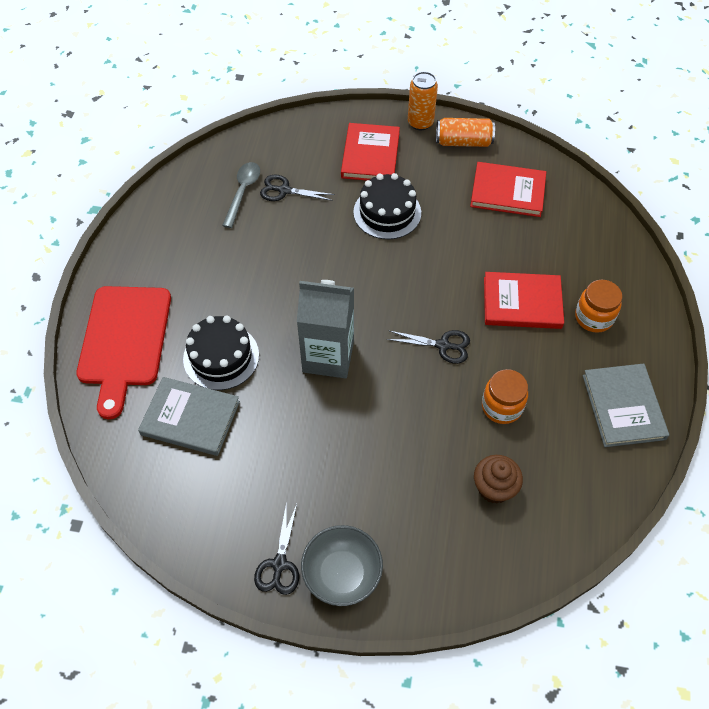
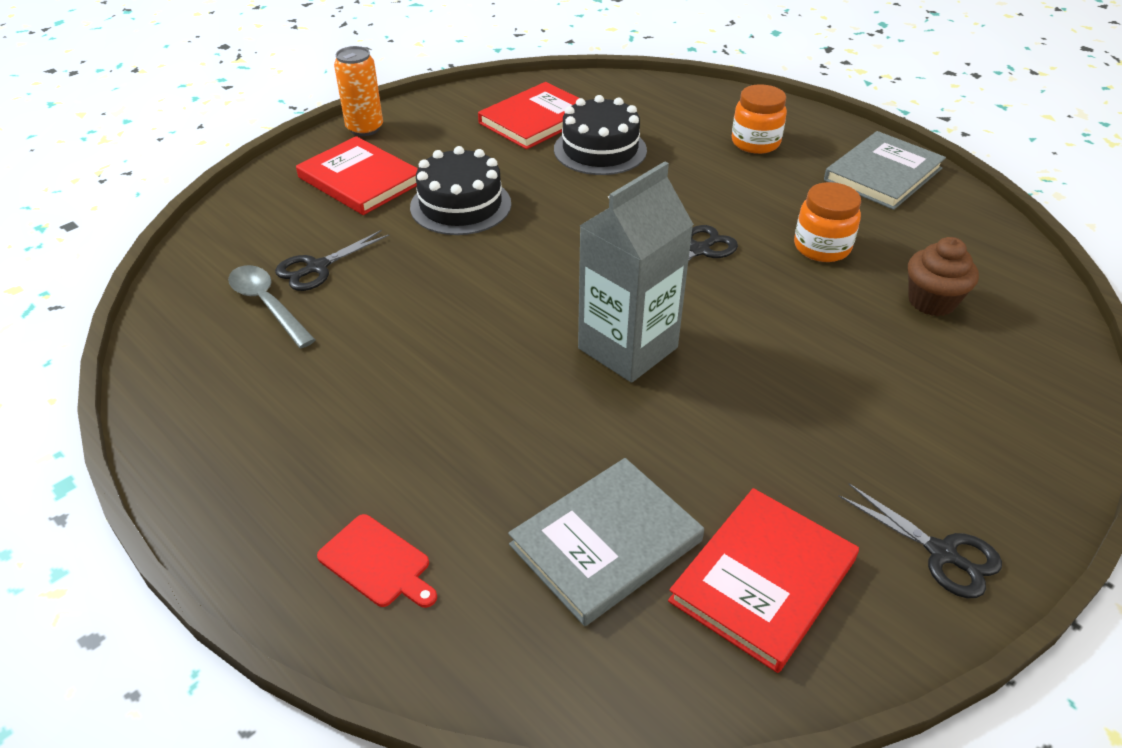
camera: 55 degrees left, 15 degrees down
(124, 341) = (377, 563): red cutting board -> red cutting board, size x0.44
(221, 357) = (526, 455): black cake -> black cake (600, 150)
(342, 574) = (991, 491): grey bowl -> none
(463, 142) = (432, 115): orange can -> none
(522, 303) = (693, 174): red book -> red book (763, 580)
(623, 407) = (882, 174): grey book -> grey book turned 75 degrees counterclockwise

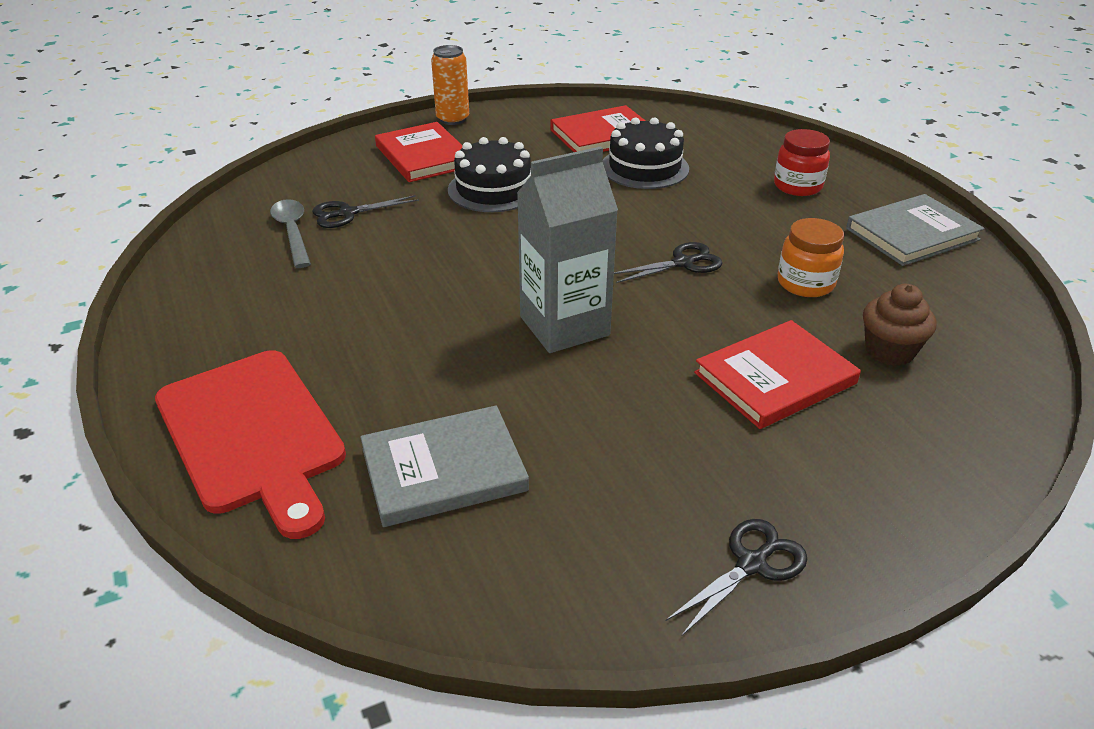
camera: 20 degrees right, 5 degrees down
(377, 563) = (252, 434): red cutting board -> red cutting board, size x2.30
(755, 143) = (797, 186): orange jar -> red jar
(763, 580) = (563, 537): red book -> red book (775, 378)
(942, 553) = (752, 564): black scissors -> black scissors turned 105 degrees counterclockwise

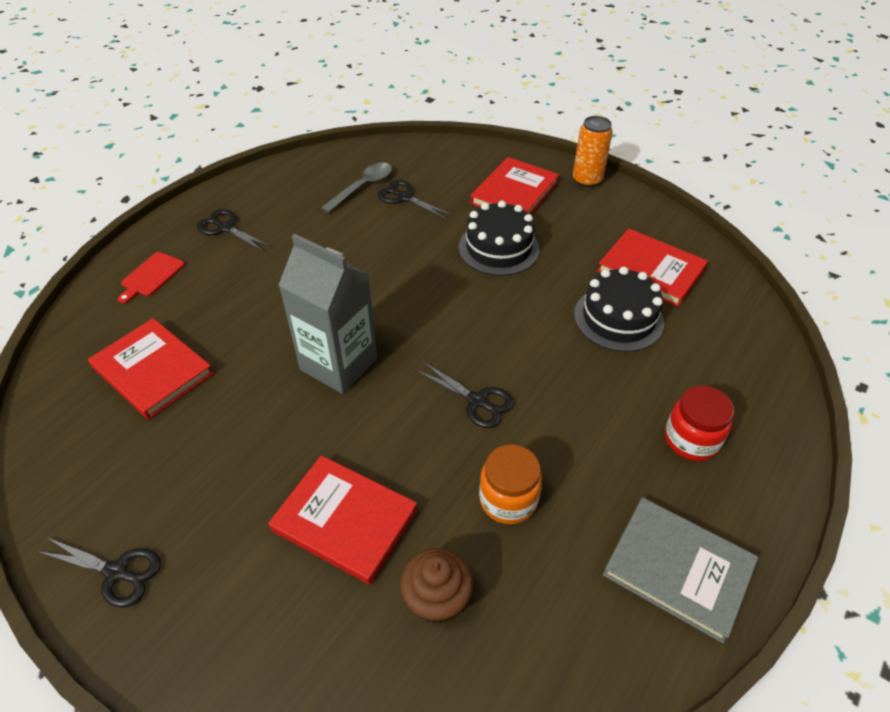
camera: 60 degrees right, 10 degrees up
(232, 348) = (225, 228): none -> black scissors
(252, 434) = (151, 276): red cutting board -> red cutting board, size x0.44
(444, 470) = (152, 371): grey book -> red book

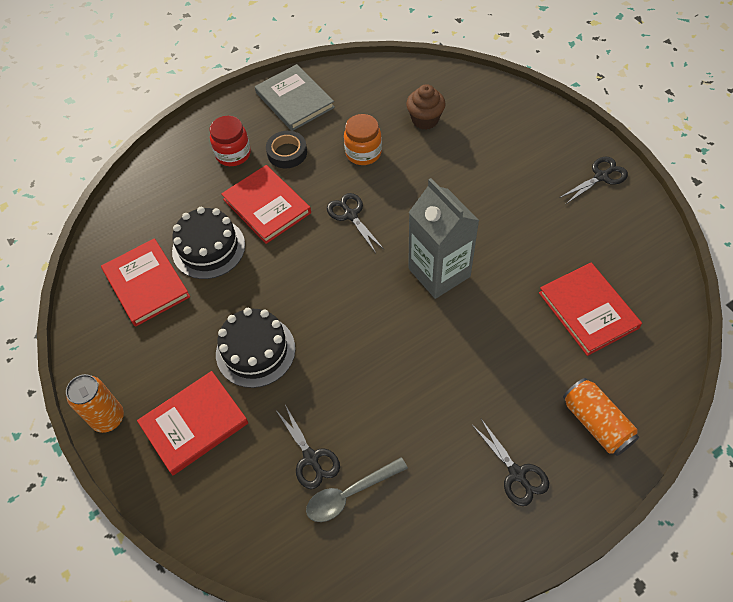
camera: 155 degrees left, 10 degrees up
(117, 572) = (601, 176): black scissors -> black scissors turned 105 degrees clockwise
(151, 276) = (596, 423): red cutting board -> orange can
(344, 520) = (463, 168): red book -> red book (267, 206)
(619, 465) = (287, 153): none -> black tape

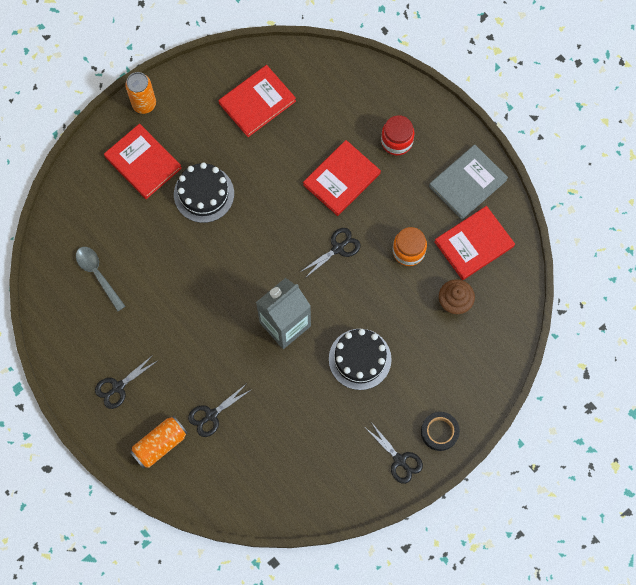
camera: 80 degrees right, 15 degrees up
(208, 248) = (295, 141): black cake -> black cake (360, 359)
(287, 153) = (402, 186): black tape -> black tape (439, 432)
(311, 458) = (122, 245): black scissors -> black scissors (211, 415)
(588, 310) = (257, 442): red book -> red book (474, 244)

